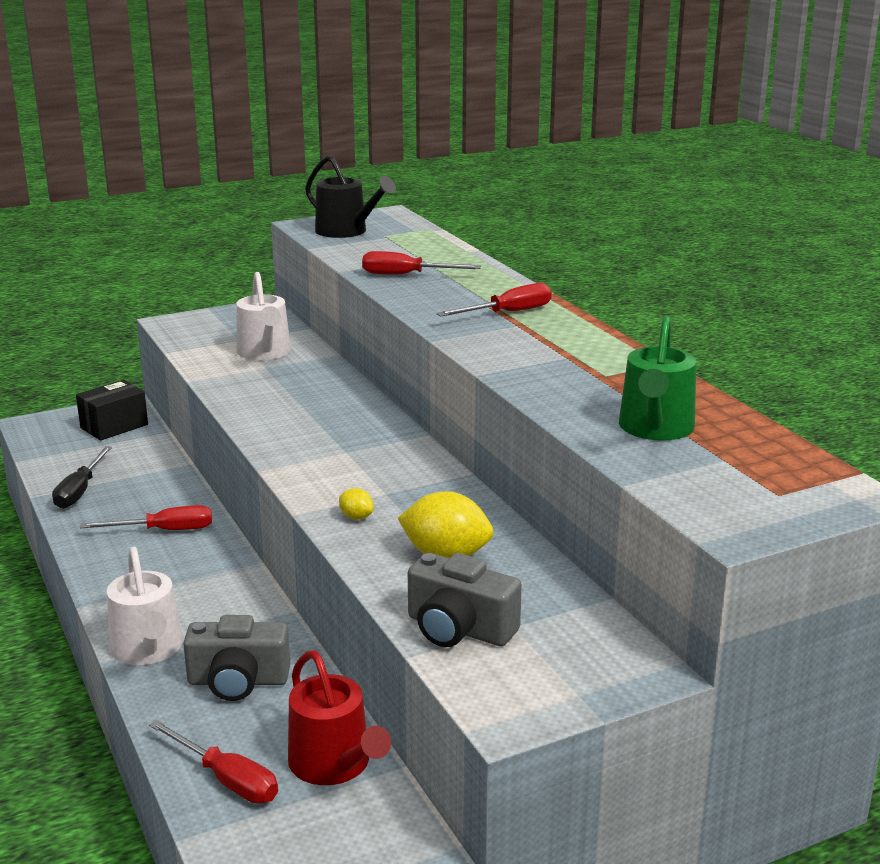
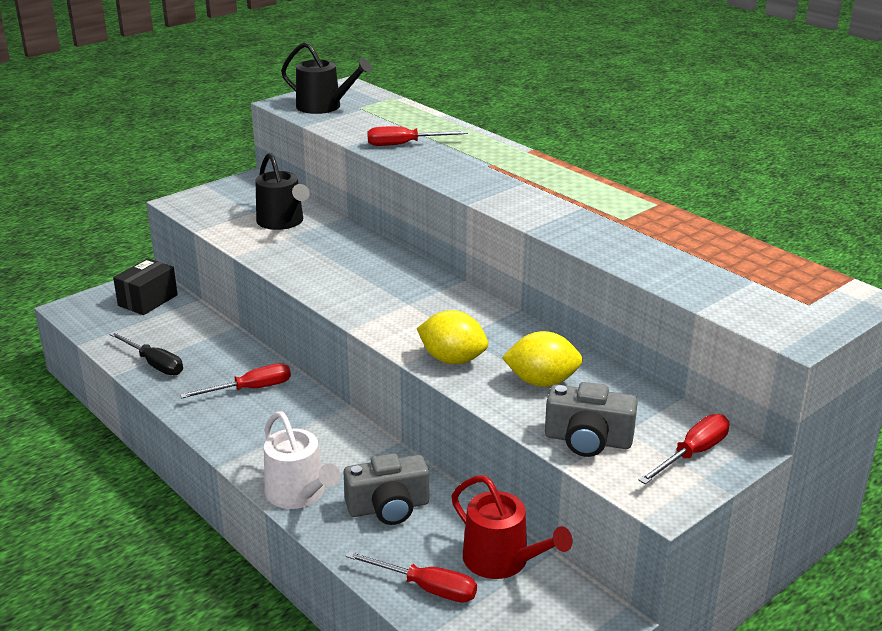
camera: 15 degrees left, 5 degrees up
(80, 491) = (154, 364): black screwdriver -> black screwdriver turned 45 degrees counterclockwise
(265, 353) = (282, 222): white watering can -> black watering can
(356, 517) = (452, 359): yellow lemon -> yellow lemon, size x2.11
(508, 313) = (511, 171): red screwdriver -> red screwdriver (692, 454)
(655, 428) = (689, 261): green watering can -> none

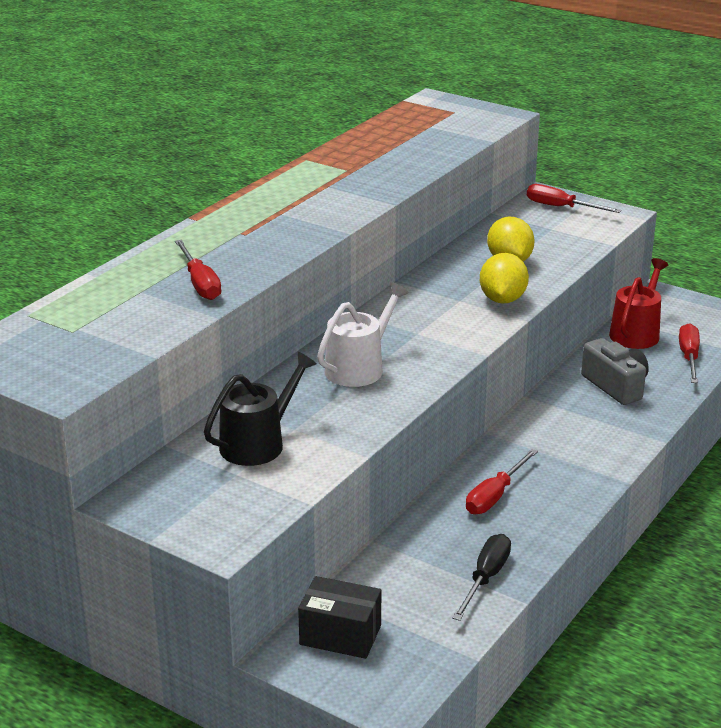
camera: 105 degrees left, 0 degrees up
(250, 389) = (495, 496): red screwdriver -> red screwdriver turned 105 degrees counterclockwise
(299, 494) = (632, 430): white watering can -> white watering can (359, 368)
(324, 106) = (74, 356): black watering can -> none
(588, 440) = (574, 240): grey camera -> none

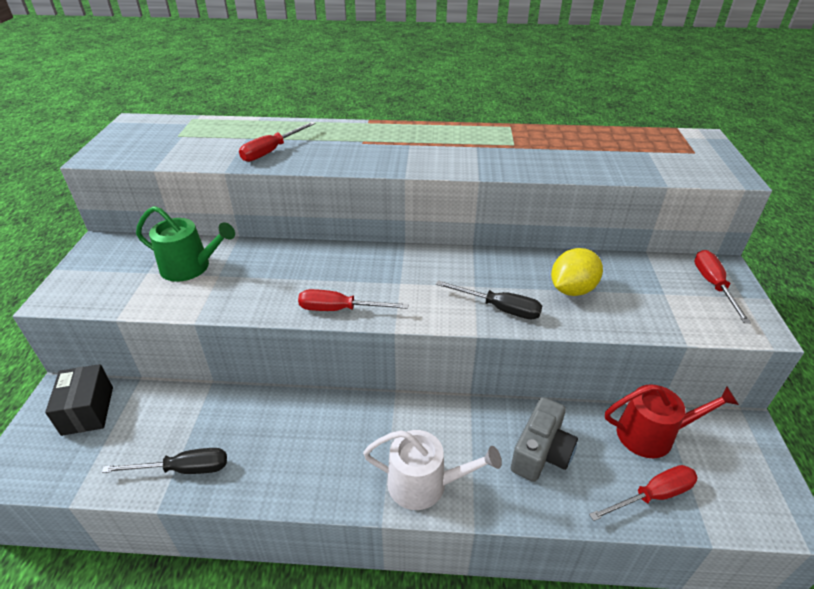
camera: 60 degrees right, 10 degrees up
(258, 443) = (190, 267): black watering can -> green watering can
(359, 368) = (324, 273): white watering can -> white watering can (424, 484)
(495, 496) = (305, 431): red screwdriver -> red screwdriver (340, 309)
(502, 299) = (499, 308): yellow lemon -> black screwdriver

